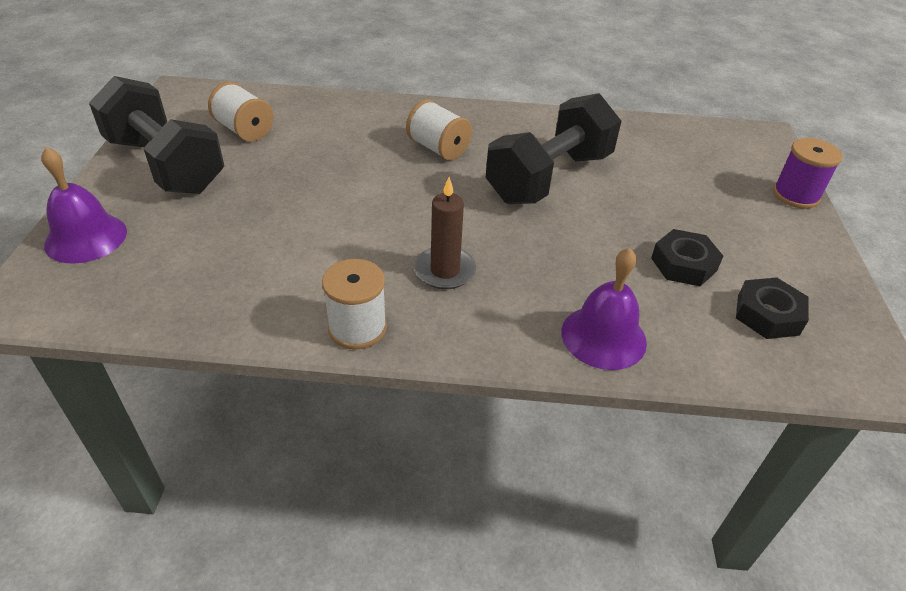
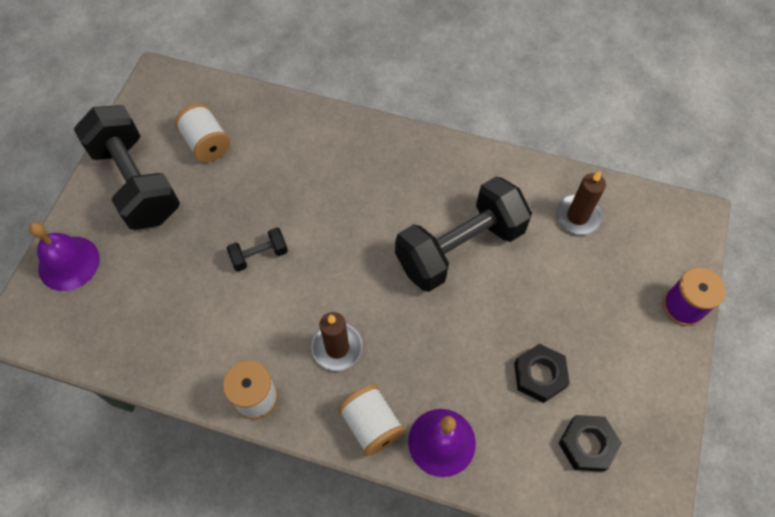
camera: 15 degrees right, 20 degrees up
(327, 206) = (259, 255): none -> black dumbbell
(438, 148) = (371, 193): white spool -> white spool (371, 425)
(656, 145) = (577, 216): none -> brown candle

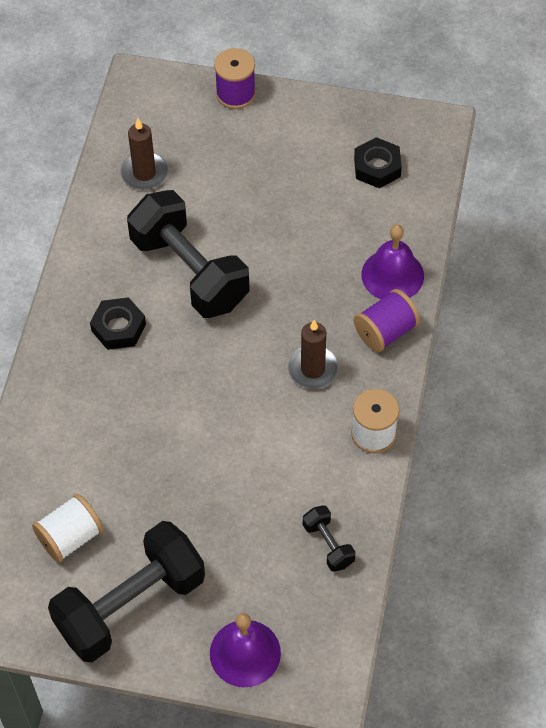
camera: 95 degrees left, 5 degrees down
(259, 255) = (216, 455): black dumbbell -> black dumbbell (328, 544)
(371, 425) = (385, 331): white spool -> purple spool
(539, 375) = (318, 202): black nut -> black nut (118, 327)

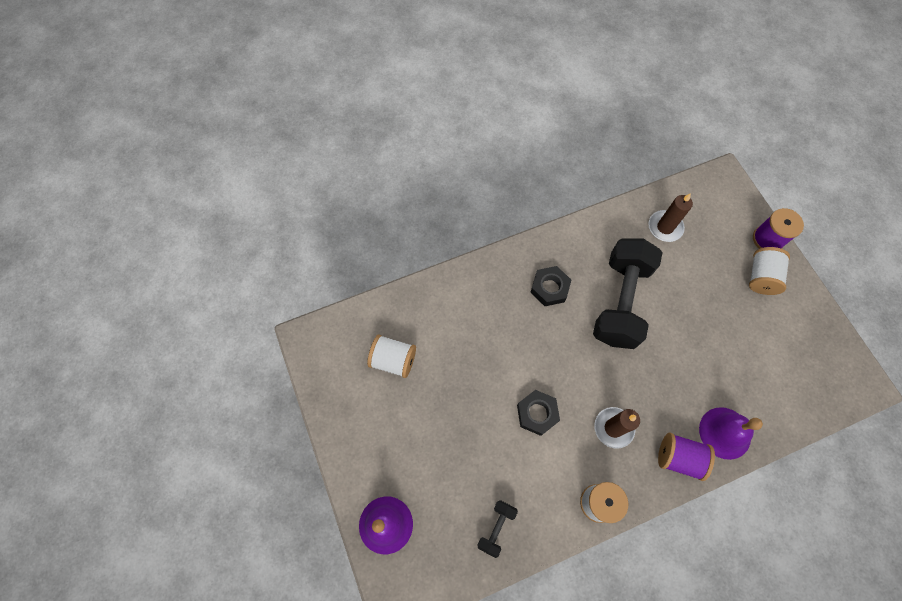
camera: 55 degrees right, 10 degrees up
(130, 605) = (373, 428): black dumbbell -> none
(269, 129) = (761, 277): none -> white spool
(377, 167) = (796, 365): black nut -> black nut (537, 413)

